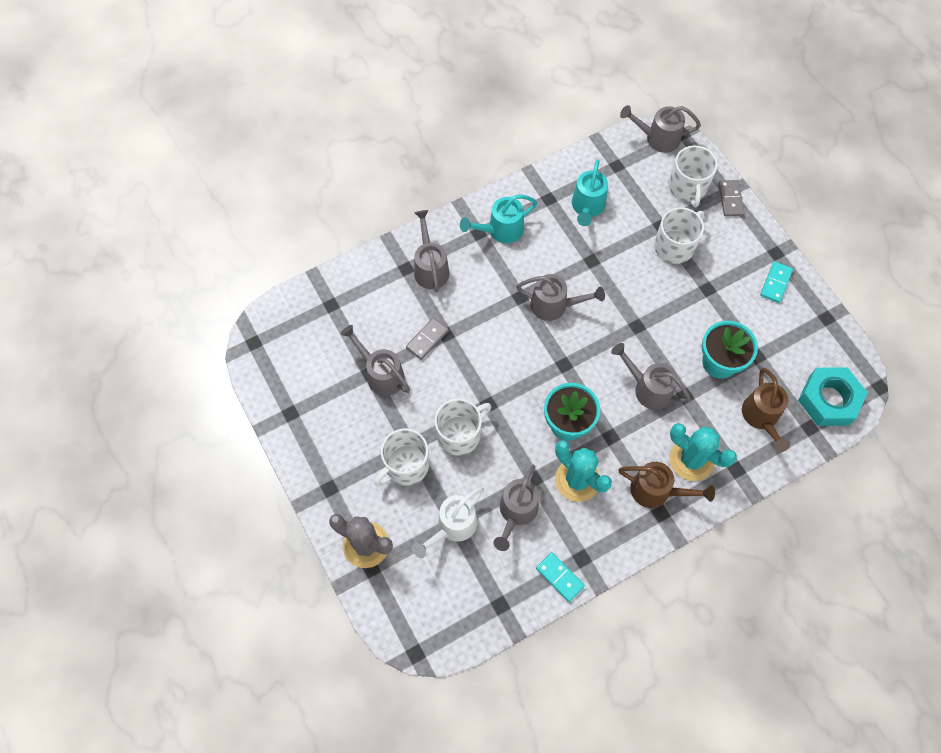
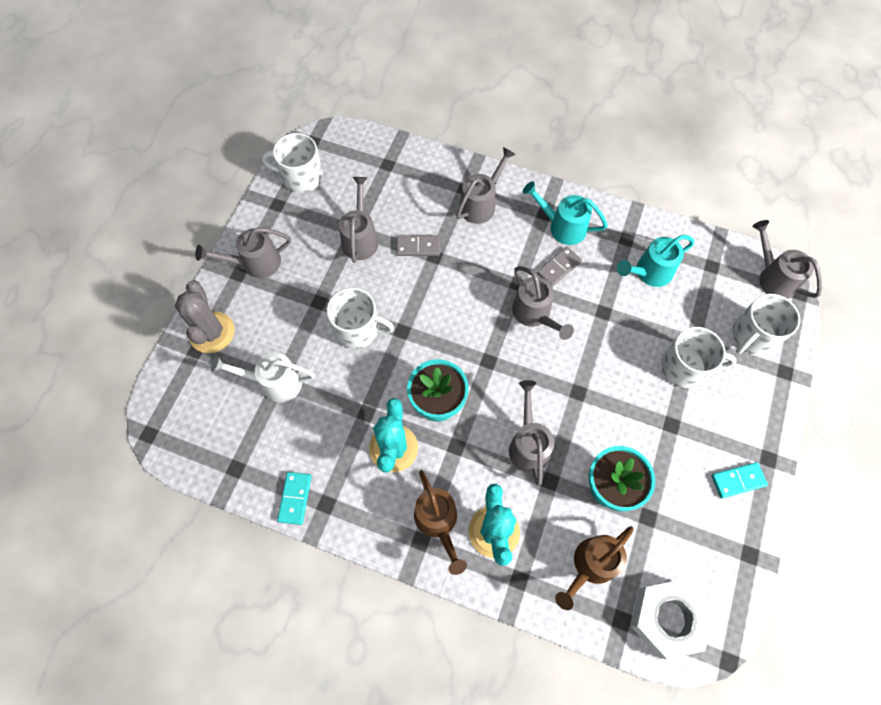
camera: 50 degrees right, 0 degrees up
(405, 465) = (299, 311): white mug -> white mug (301, 177)
(516, 512) = (325, 421): grey watering can -> grey watering can (255, 263)
(730, 199) = (780, 380): grey domino -> grey domino (558, 268)
(828, 400) = (667, 618): turquoise nut -> white nut

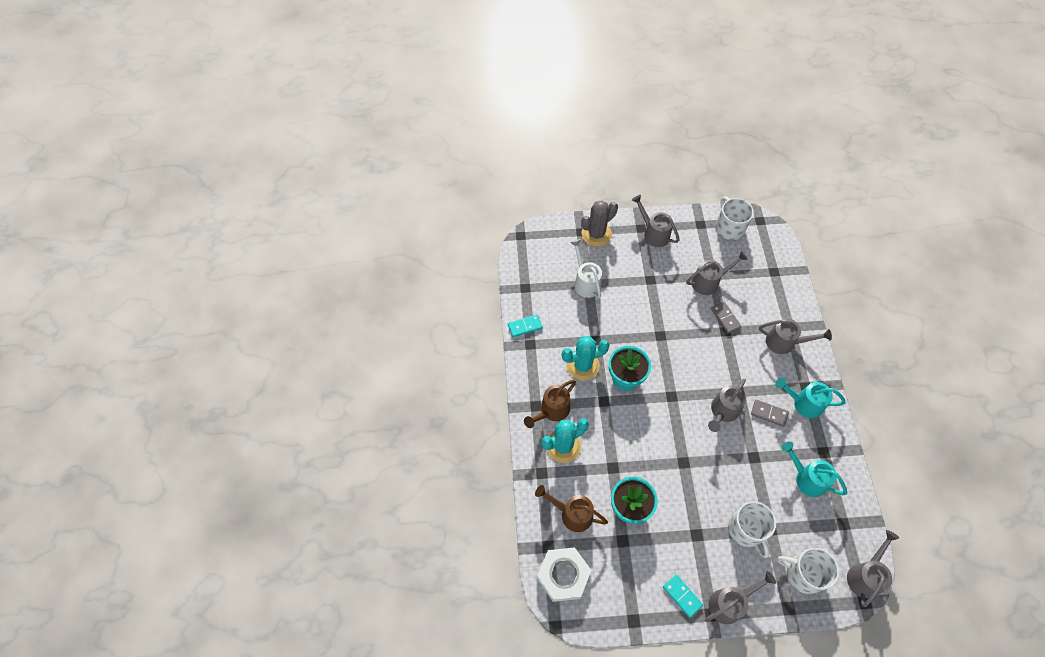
camera: 65 degrees right, 5 degrees down
(358, 329) = (646, 310): white mug -> none
(528, 444) = (629, 444): grey watering can -> grey watering can (729, 603)
(562, 226) = (803, 403): turquoise watering can -> turquoise watering can turned 75 degrees counterclockwise

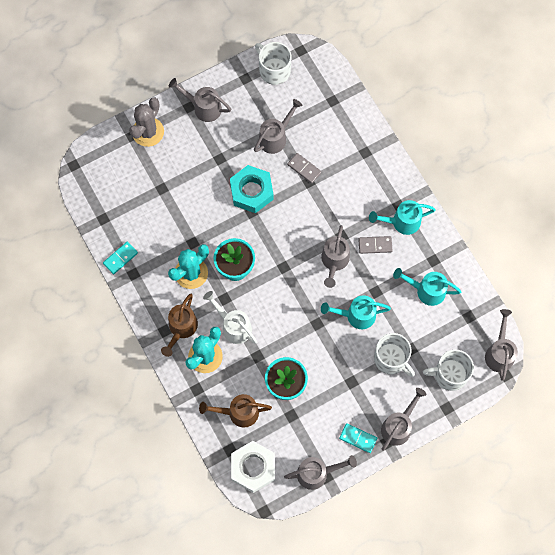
camera: 25 degrees left, 10 degrees up
(585, 282) = (158, 187): white watering can -> white watering can (233, 326)
(668, 318) = (251, 191): none -> turquoise nut
(726, 471) = (356, 315): none -> turquoise watering can
(784, 342) = (366, 170): grey watering can -> grey watering can (317, 473)

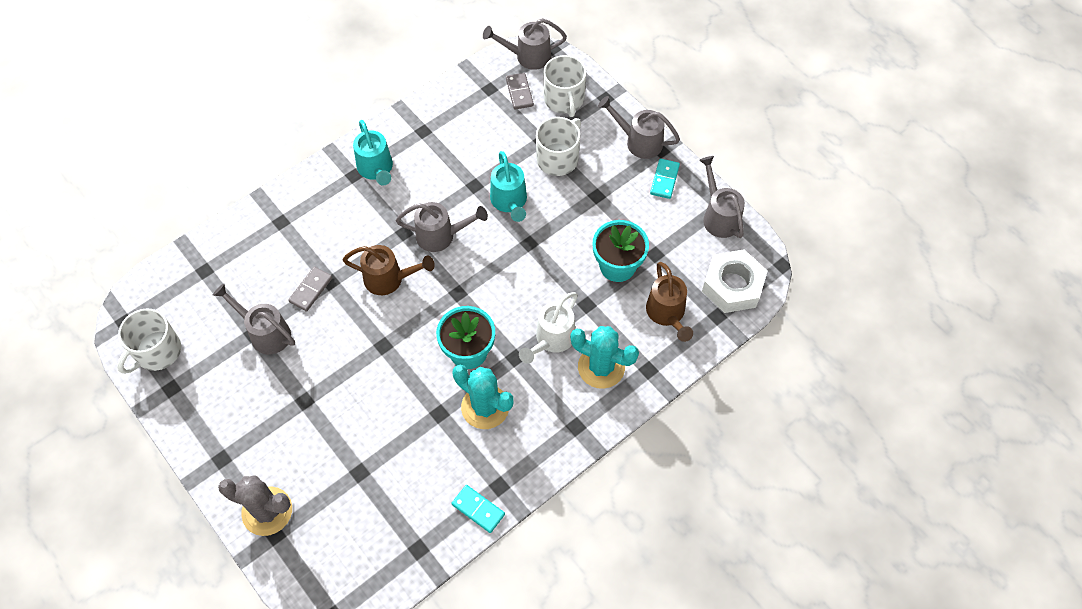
camera: 100 degrees left, 10 degrees down
(181, 329) = (569, 405): brown watering can -> brown watering can (389, 279)
(203, 107) = (221, 438): grey watering can -> none
(251, 191) = (352, 350): turquoise nut -> none
(375, 245) = (412, 194): grey domino -> grey domino (519, 92)
(426, 290) = (464, 134): turquoise watering can -> none

